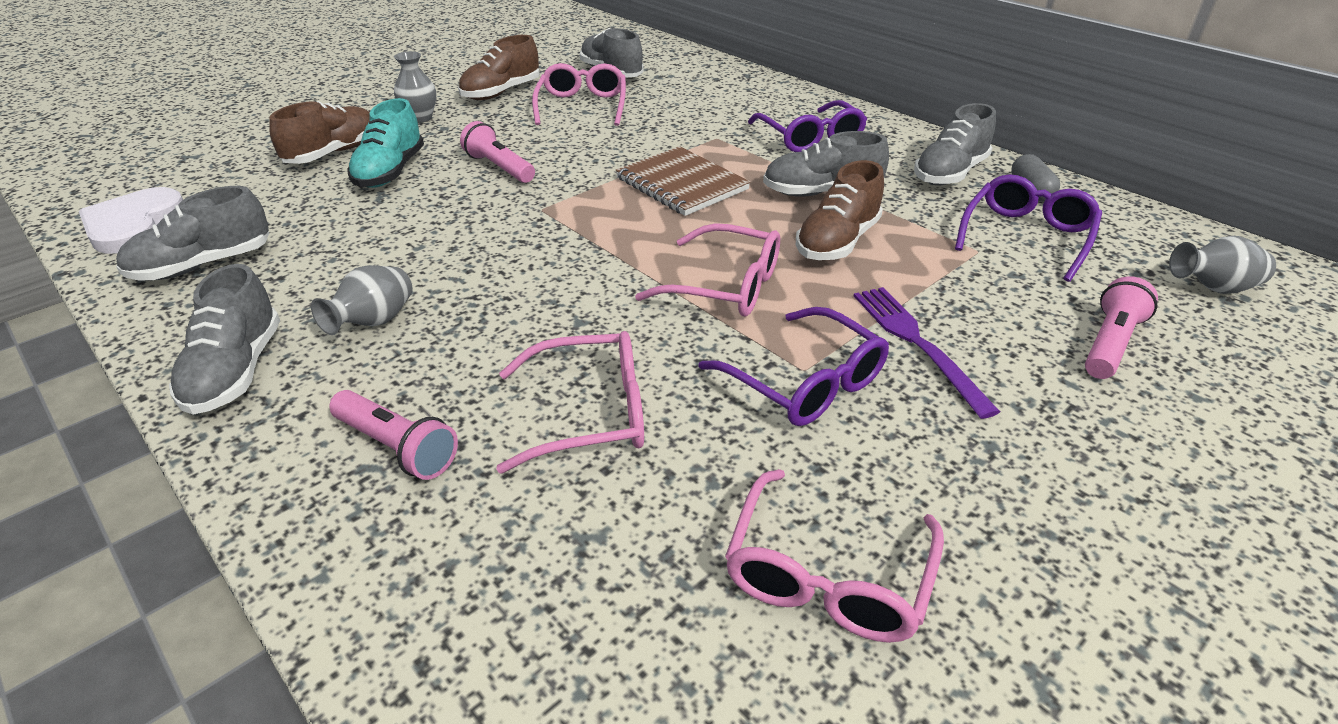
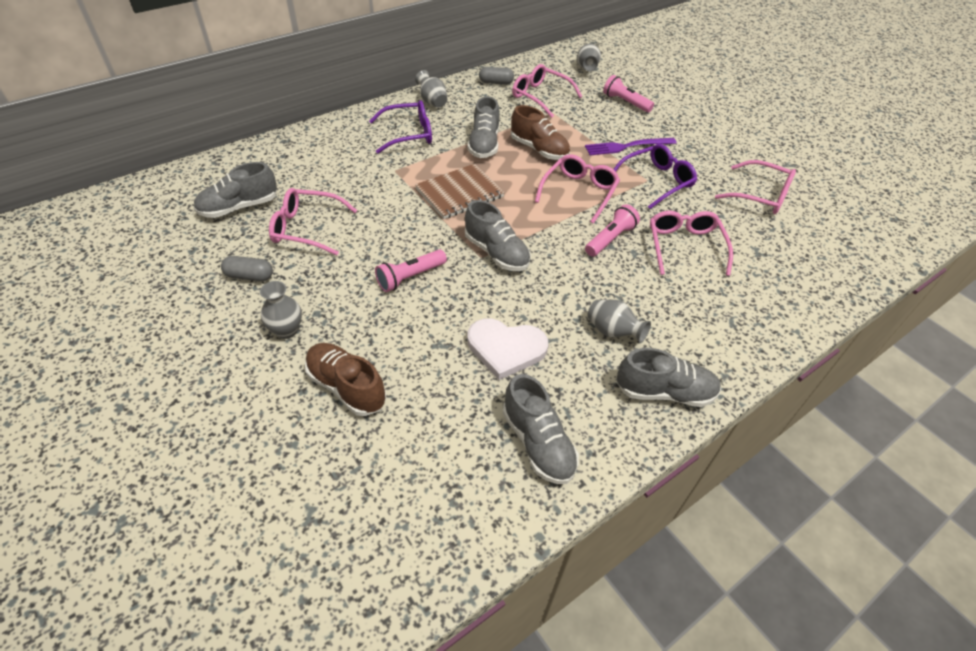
camera: 85 degrees left, 10 degrees up
(133, 225) = (460, 519): white heart -> white heart (506, 348)
(390, 172) = (399, 342): turquoise shoe -> none
(397, 447) = (717, 312): pink flashlight -> pink flashlight (610, 239)
(501, 93) = (249, 276): brown shoe -> grey capsule
(914, 145) = (432, 102): none -> grey vase
(950, 173) = (470, 99): grey shoe -> grey shoe (496, 253)
(1026, 236) = (540, 96): purple glasses -> pink glasses

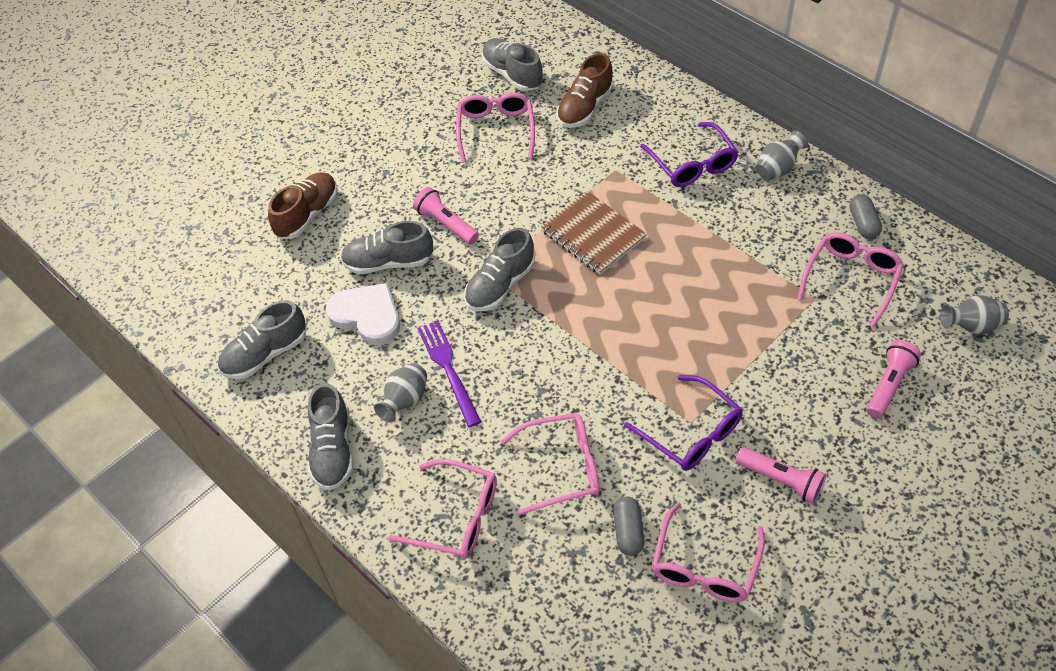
camera: 85 degrees right, 5 degrees up
(249, 276) = (421, 114): grey capsule -> grey capsule (628, 531)
(286, 330) = (362, 159): grey vase -> none
(484, 144) = (701, 238): grey shoe -> grey shoe (388, 262)
(506, 348) = (367, 315): white heart -> white heart turned 120 degrees clockwise
(539, 150) = (713, 296): brown shoe -> brown shoe (585, 108)
(579, 192) = (635, 348): pink glasses -> pink glasses (456, 517)
(610, 239) = (553, 388): pink flashlight -> pink flashlight (781, 480)
(627, 146) = (763, 394): purple fork -> purple fork (448, 369)

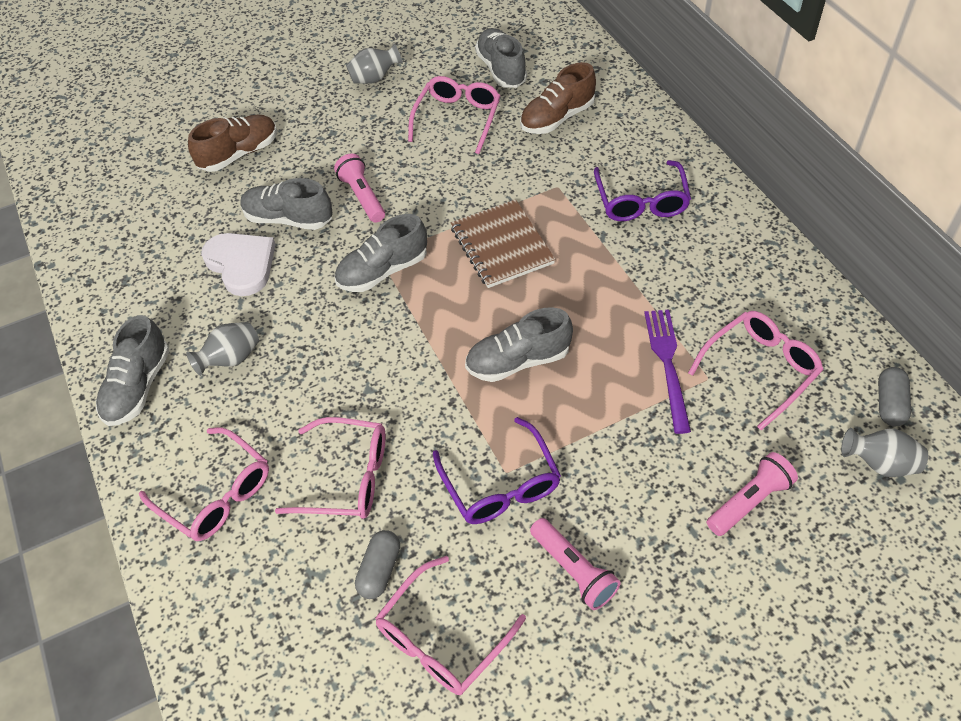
camera: 20 degrees right, 0 degrees up
(265, 354) = (129, 275): grey shoe -> grey shoe (518, 361)
(448, 369) = (289, 340): purple fork -> purple fork (667, 364)
(777, 169) = (731, 229): grey vase -> grey vase (375, 78)
(863, 224) = (802, 312): grey capsule -> grey capsule (889, 404)

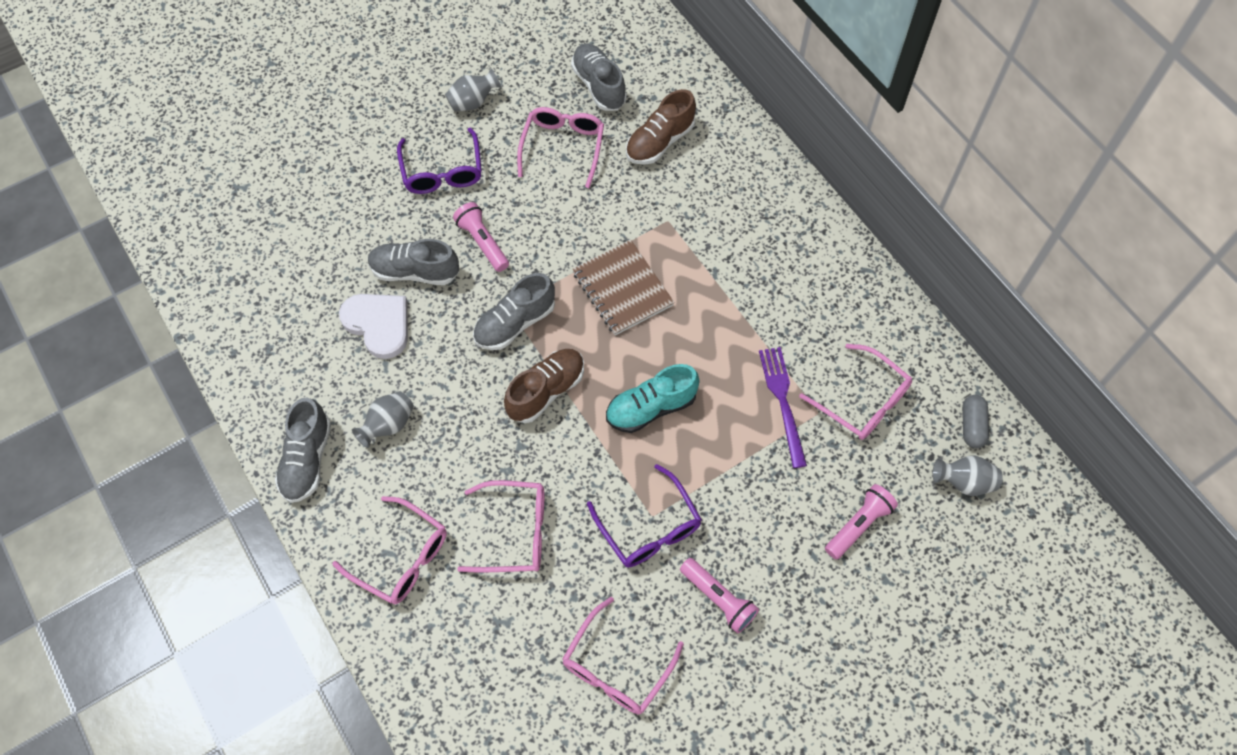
camera: 10 degrees left, 10 degrees up
(239, 154) = (352, 200): brown shoe -> brown shoe (546, 391)
(380, 570) = (556, 614): grey capsule -> none
(518, 361) = (651, 408): grey shoe -> turquoise shoe
(641, 201) = (747, 232): purple glasses -> purple glasses (442, 171)
(760, 369) = (862, 401): pink glasses -> pink glasses turned 90 degrees clockwise

